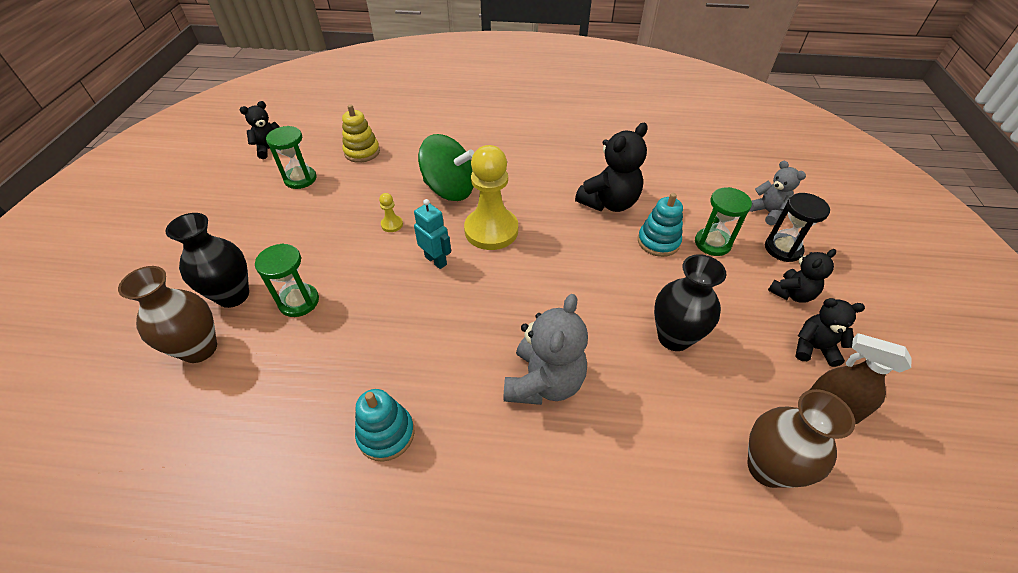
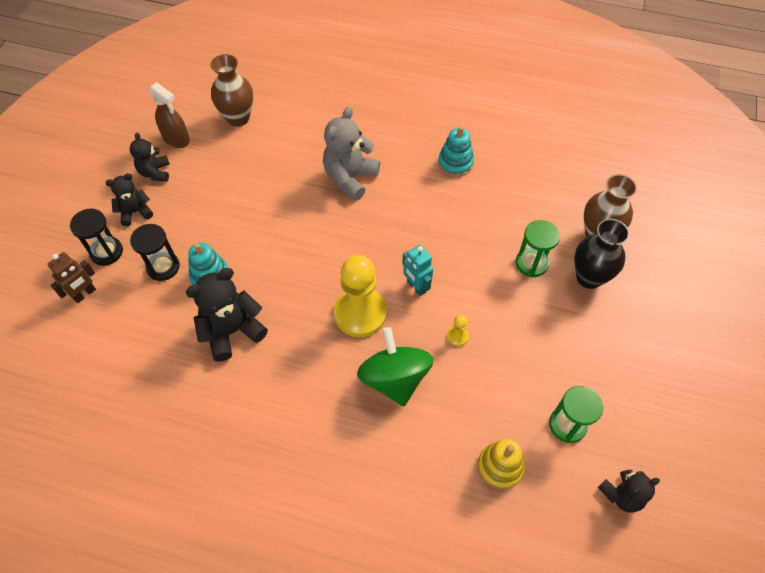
camera: 170 degrees left, 10 degrees up
(450, 189) = (394, 378): green spinning top -> green spinning top turned 45 degrees clockwise
(674, 337) = (247, 193): black vase -> none
(712, 243) = (163, 267): green hourglass -> black hourglass
(767, 212) = (85, 294): grey teddy bear -> brown robot
(813, 348) = (155, 172): black teddy bear -> black teddy bear turned 60 degrees clockwise

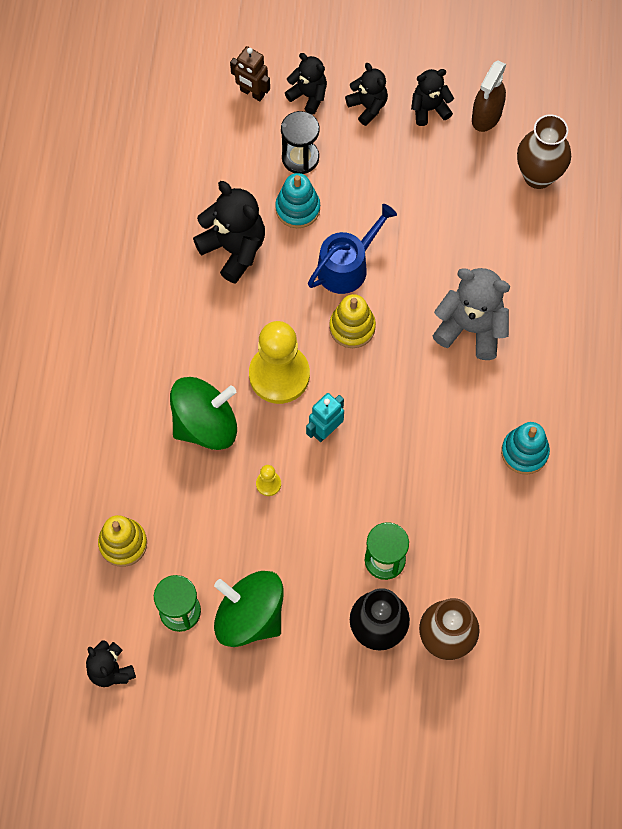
camera: 80 degrees right, 10 degrees up
(106, 252) = (308, 95): black hourglass -> black teddy bear
(274, 249) = (347, 266): none -> blue watering can
(330, 254) = (352, 327): none -> yellow stacking toy
(574, 368) = (249, 616): none -> green spinning top

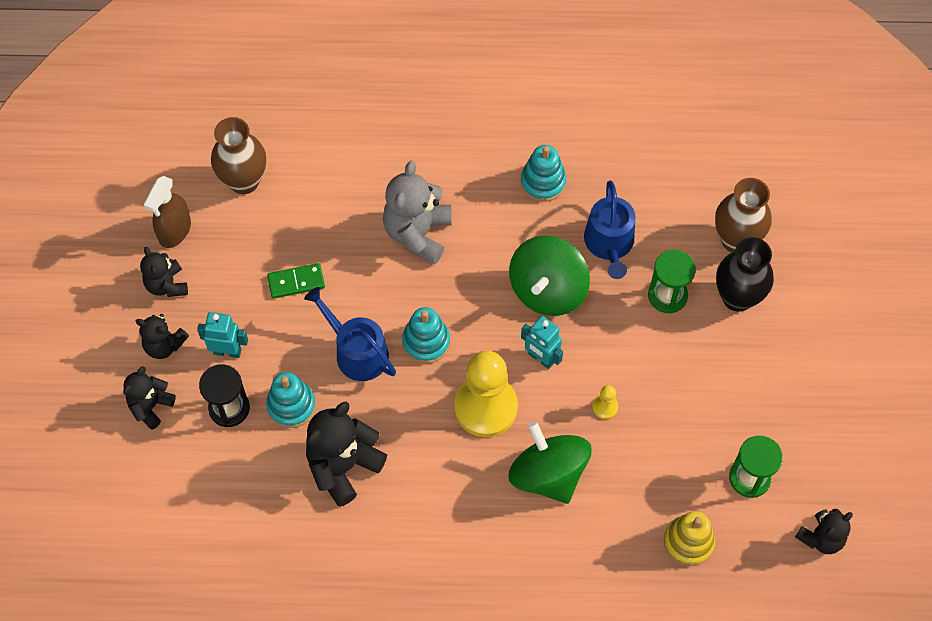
camera: 95 degrees left, 5 degrees down
(249, 616) = (743, 412): green spinning top -> green spinning top (547, 290)
(252, 93) = (147, 466): brown robot -> none
(352, 327) = (426, 342): yellow stacking toy -> turquoise stacking toy
(357, 157) = (227, 351): none -> turquoise robot
(368, 106) = (164, 345): black teddy bear -> black teddy bear turned 120 degrees counterclockwise
(424, 217) = (296, 282): none -> green domino
(448, 510) = (609, 244): none -> blue watering can
(486, 116) = (175, 231): brown spray bottle -> brown spray bottle turned 90 degrees clockwise

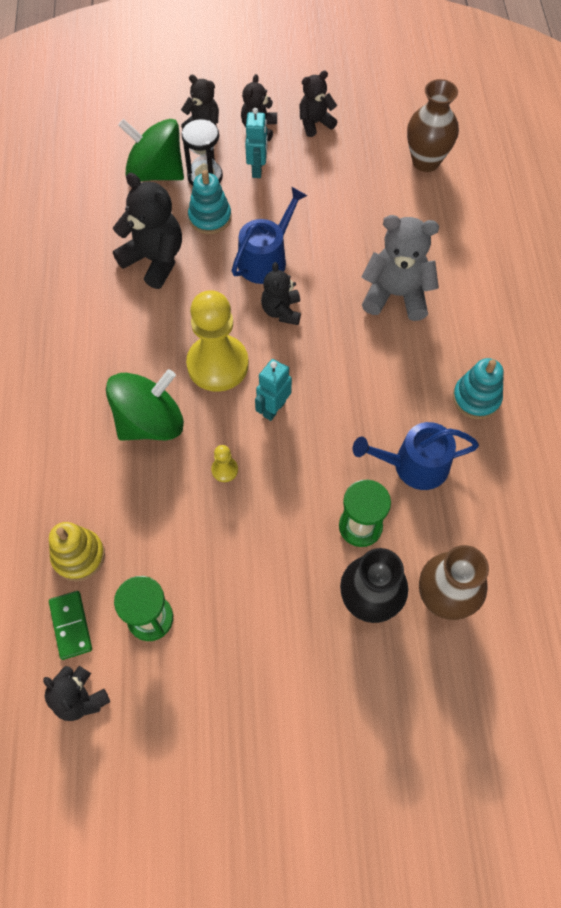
camera: 85 degrees right, 0 degrees up
(175, 231) = (367, 122): brown spray bottle -> none
(296, 282) = (330, 208): green domino -> green domino (71, 625)
(426, 342) = (281, 311): turquoise stacking toy -> black teddy bear
(547, 290) = (350, 410): green spinning top -> green spinning top (156, 172)

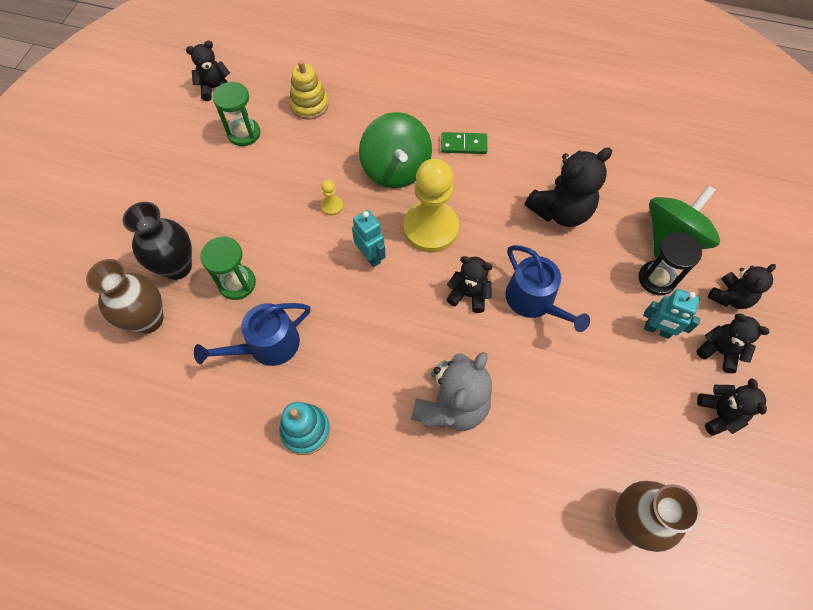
camera: 110 degrees right, 0 degrees up
(71, 625) = (264, 92): green domino -> green domino (463, 145)
(210, 218) = (600, 268): turquoise stacking toy -> none
(414, 465) = (267, 345): blue watering can -> blue watering can turned 135 degrees counterclockwise

